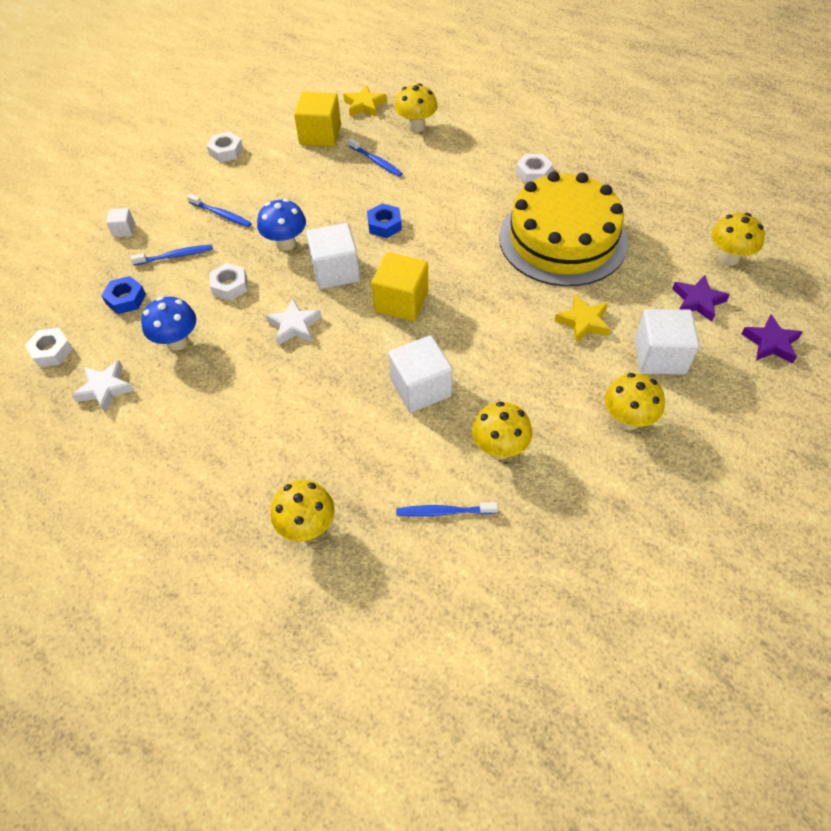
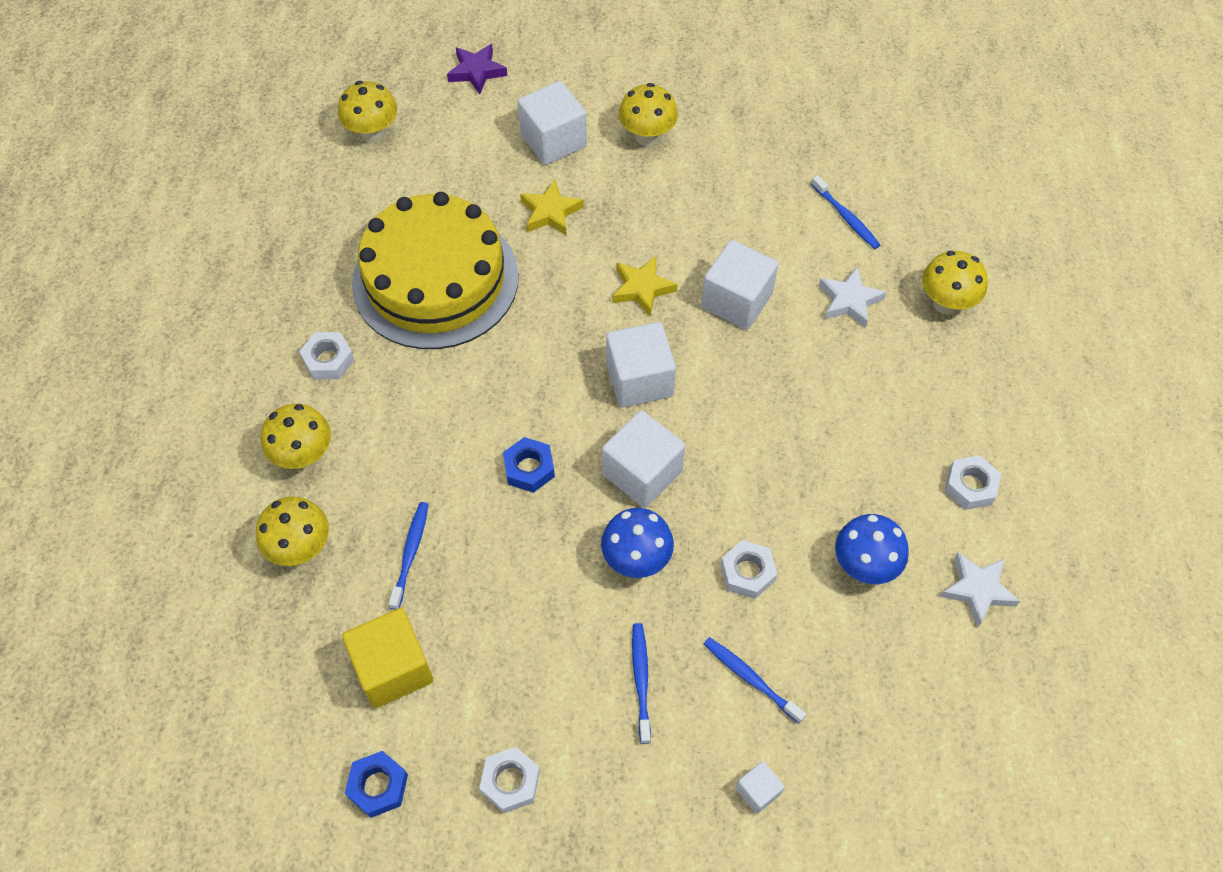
camera: 125 degrees left, 5 degrees up
(51, 351) = (988, 696): white nut -> white nut (970, 486)
(126, 299) = (857, 679): blue nut -> blue nut (378, 786)
(294, 326) = (750, 461): white star -> white star (849, 300)
(364, 105) = (284, 653): yellow star -> yellow star (642, 288)
(401, 302) = (639, 380): yellow cube -> white cube
(499, 449) = (752, 209): yellow mushroom -> yellow mushroom (304, 456)
(697, 301) = (456, 137): purple star -> none

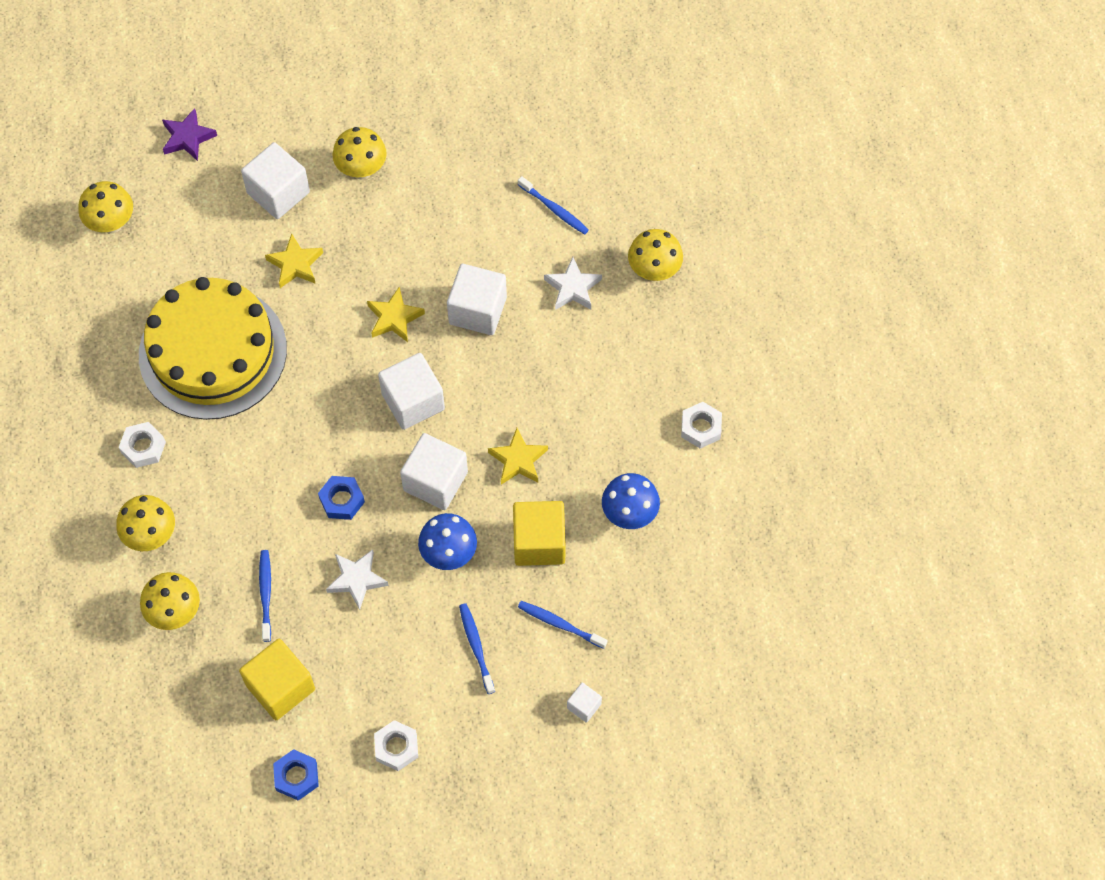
camera: 15 degrees left, 5 degrees up
(744, 472) = (518, 460): none -> yellow star
(747, 573) = (539, 542): white nut -> yellow cube
(977, 590) = (720, 511): white star -> white star (357, 579)

